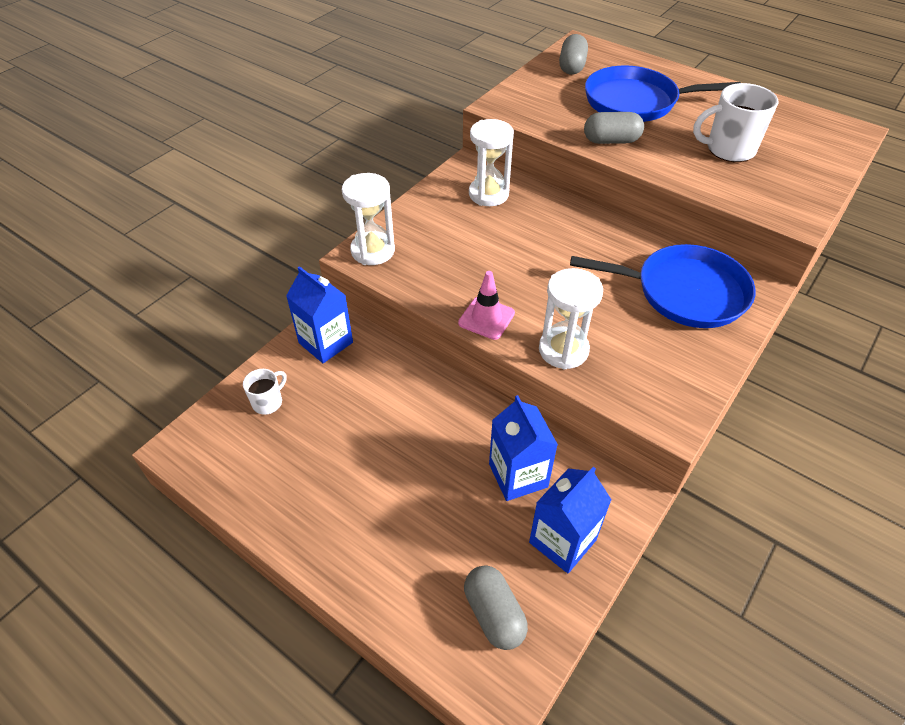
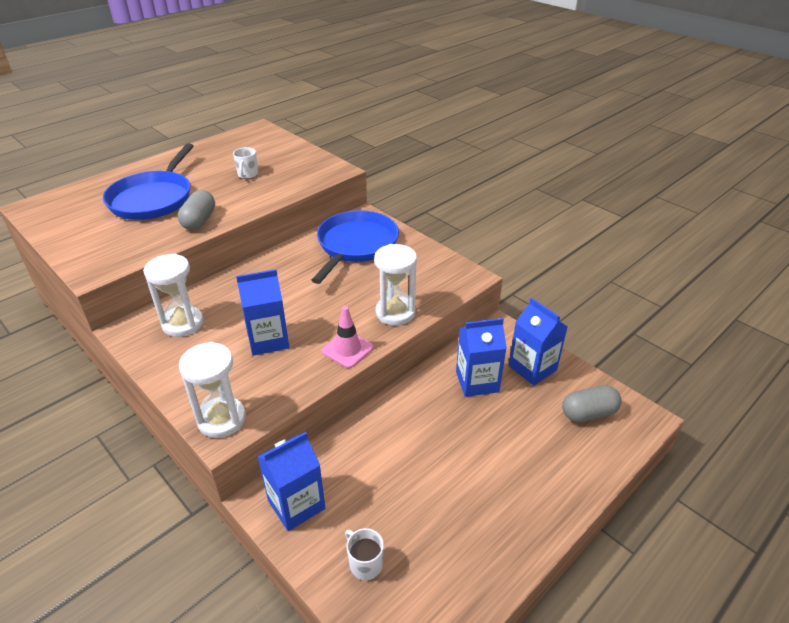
camera: 80 degrees left, 10 degrees down
(483, 255) = (268, 340): none -> blue carton
(572, 66) = (66, 219): grey capsule -> none
(728, 149) = (247, 175): white mug -> white mug, size x0.55

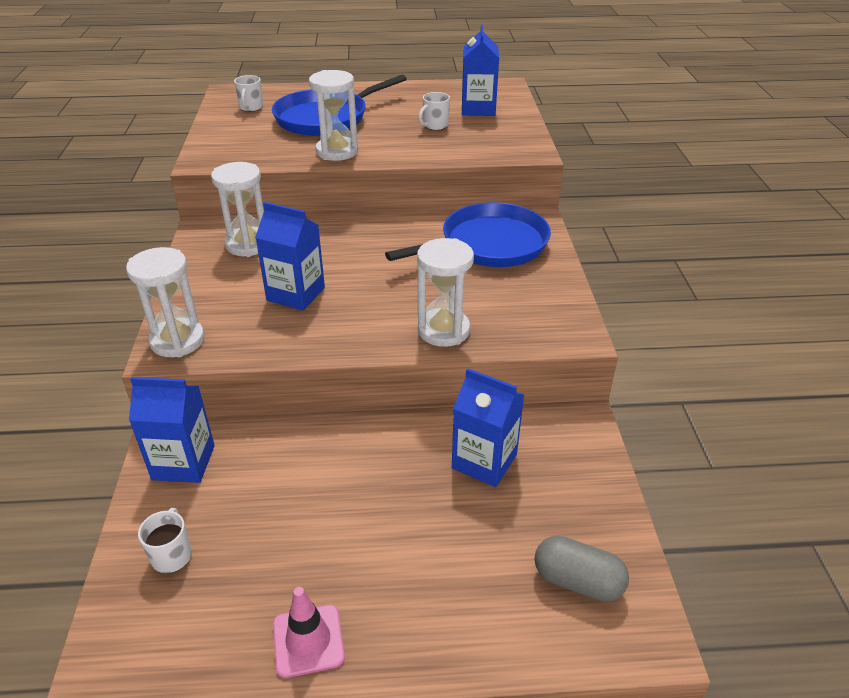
camera: 40 degrees right, 0 degrees up
(72, 213) = (251, 108): none -> white mug
(199, 221) = (337, 151): grey capsule -> white hourglass
(347, 349) = (352, 340): pink traffic cone -> pink traffic cone (308, 641)
(532, 368) = (569, 487): blue carton -> blue carton (478, 109)

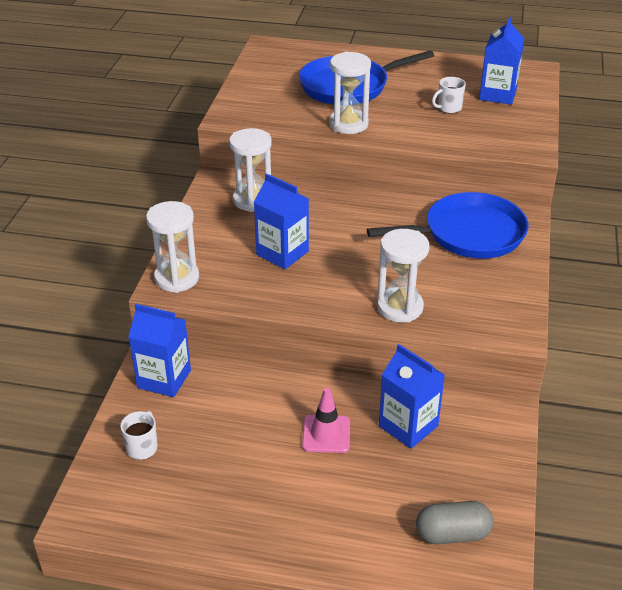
camera: 15 degrees right, 0 degrees up
(251, 108) = (282, 66): white mug -> none
(308, 641) = (229, 529): pink traffic cone -> pink traffic cone (326, 434)
(577, 581) = (452, 534): grey capsule -> grey capsule turned 45 degrees counterclockwise

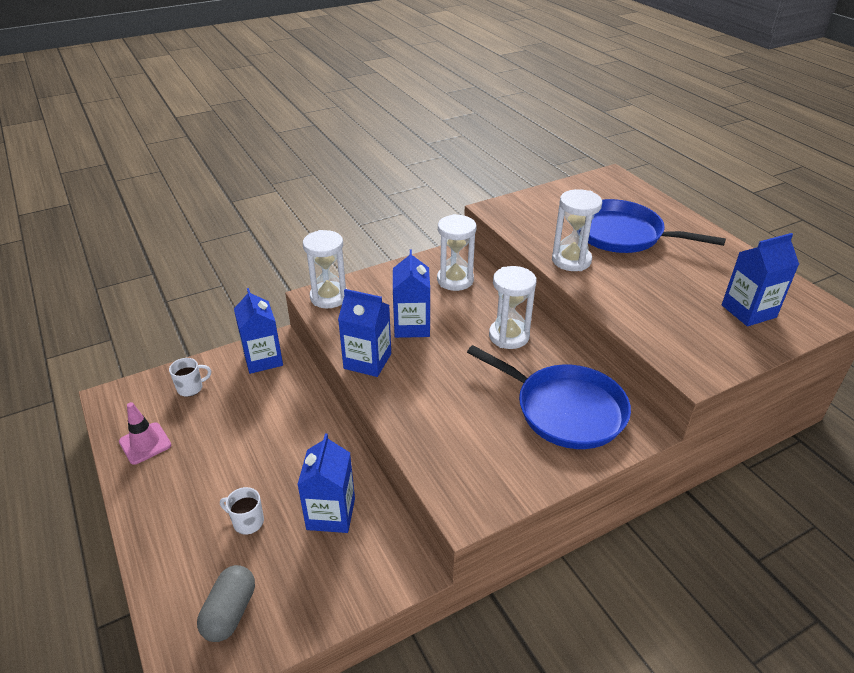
camera: 50 degrees right, 0 degrees up
(296, 299) = (367, 361): none -> blue carton
(326, 434) = (280, 470): pink traffic cone -> pink traffic cone (145, 443)
(400, 307) = (418, 420): white hourglass -> white hourglass (509, 336)
(448, 108) = (678, 296): white mug -> white mug (247, 522)
(452, 534) = (230, 612): grey capsule -> grey capsule turned 60 degrees clockwise

